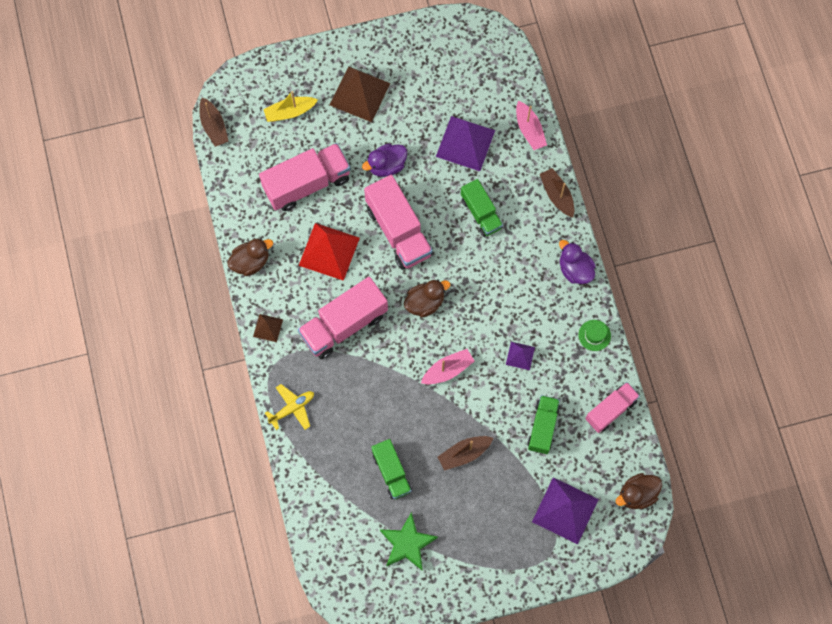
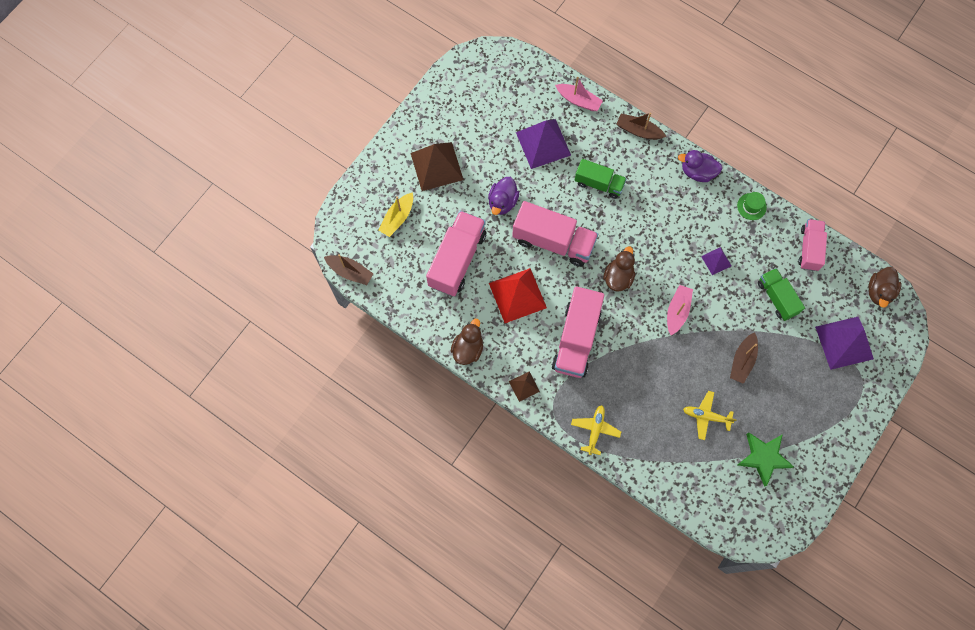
camera: 40 degrees left, 0 degrees up
(391, 472) = (706, 416): green truck -> yellow plane

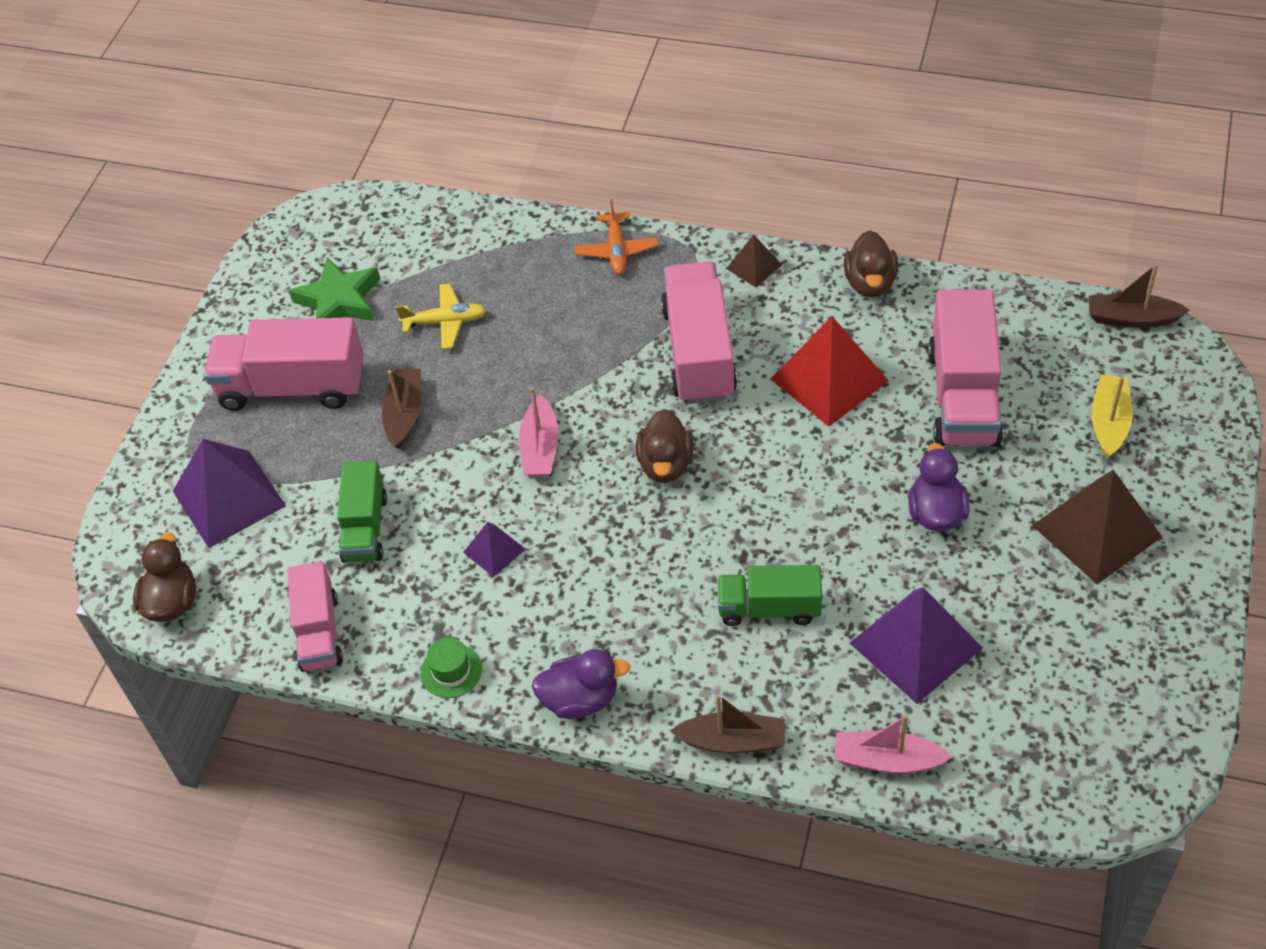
camera: 165 degrees right, 20 degrees down
(553, 241) = (808, 480): pink truck -> pink truck (292, 387)
(595, 430) = (617, 251): yellow plane -> orange plane
(777, 298) = (365, 528): green truck -> green truck turned 45 degrees clockwise

